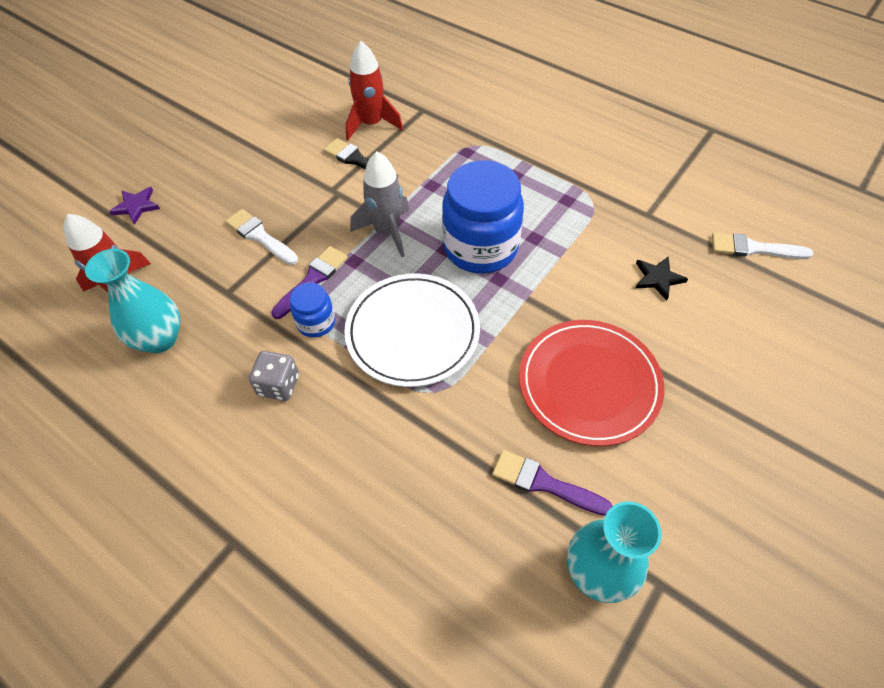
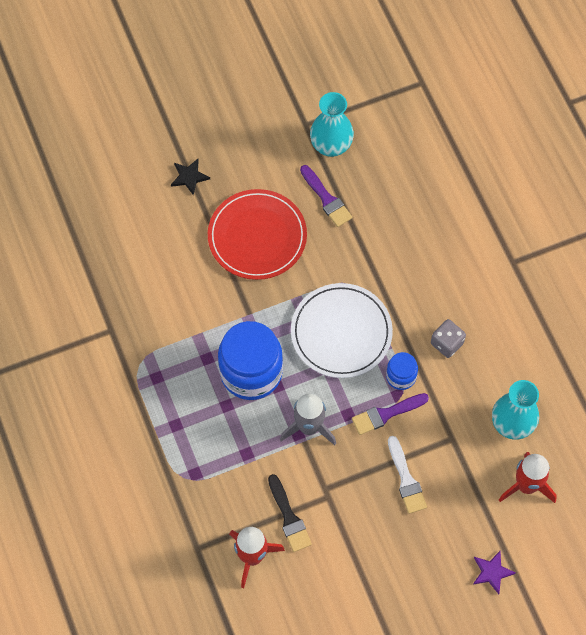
camera: 150 degrees left, 10 degrees up
(658, 278) = (152, 278): black star -> black star (189, 177)
(753, 248) = (67, 261): white brush -> none

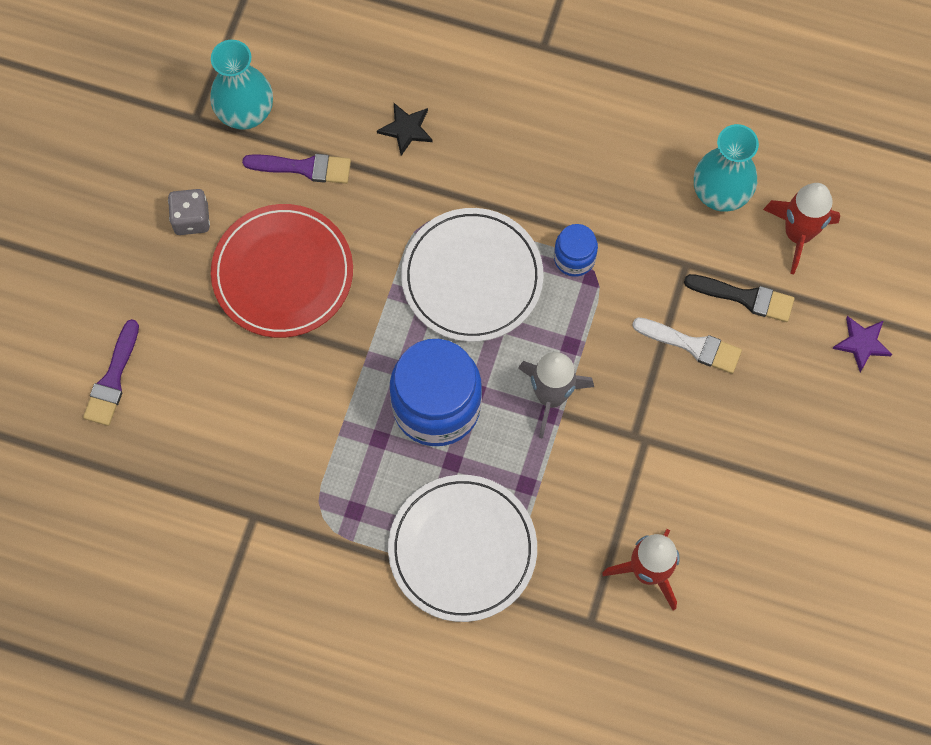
camera: 50 degrees left, 5 degrees up
(182, 449) = (462, 549): none -> white plate
(189, 177) = (145, 287): black star -> black star (406, 129)
(289, 517) = (635, 498): black brush -> black brush (745, 297)
(386, 414) = (603, 307): purple brush -> purple brush (112, 379)
(447, 343) = (577, 183): grey dice -> grey dice (191, 219)

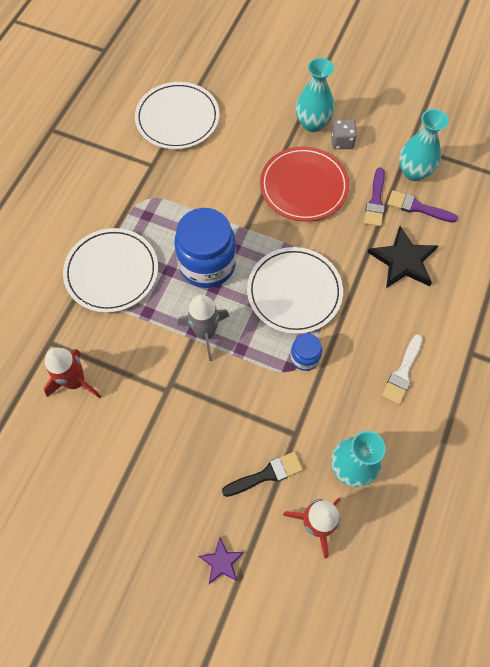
camera: 95 degrees right, 5 degrees down
(112, 379) = (244, 102): purple brush -> purple brush (417, 207)
(152, 486) = (177, 118): none -> white plate
(155, 265) = (312, 123): none -> turquoise vase
(406, 129) = (403, 260): black star -> black star, size x1.83
(692, 345) = (232, 431): white brush -> white brush (402, 372)
(745, 297) = (266, 474): black brush -> black brush turned 135 degrees counterclockwise

